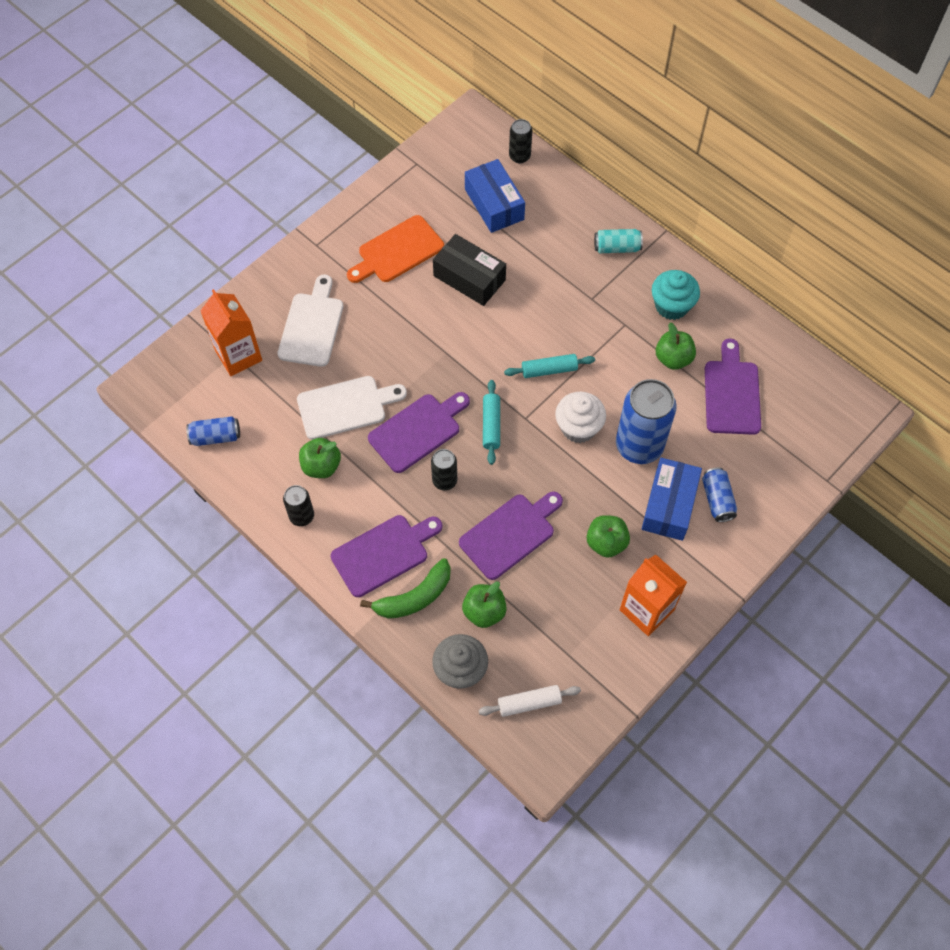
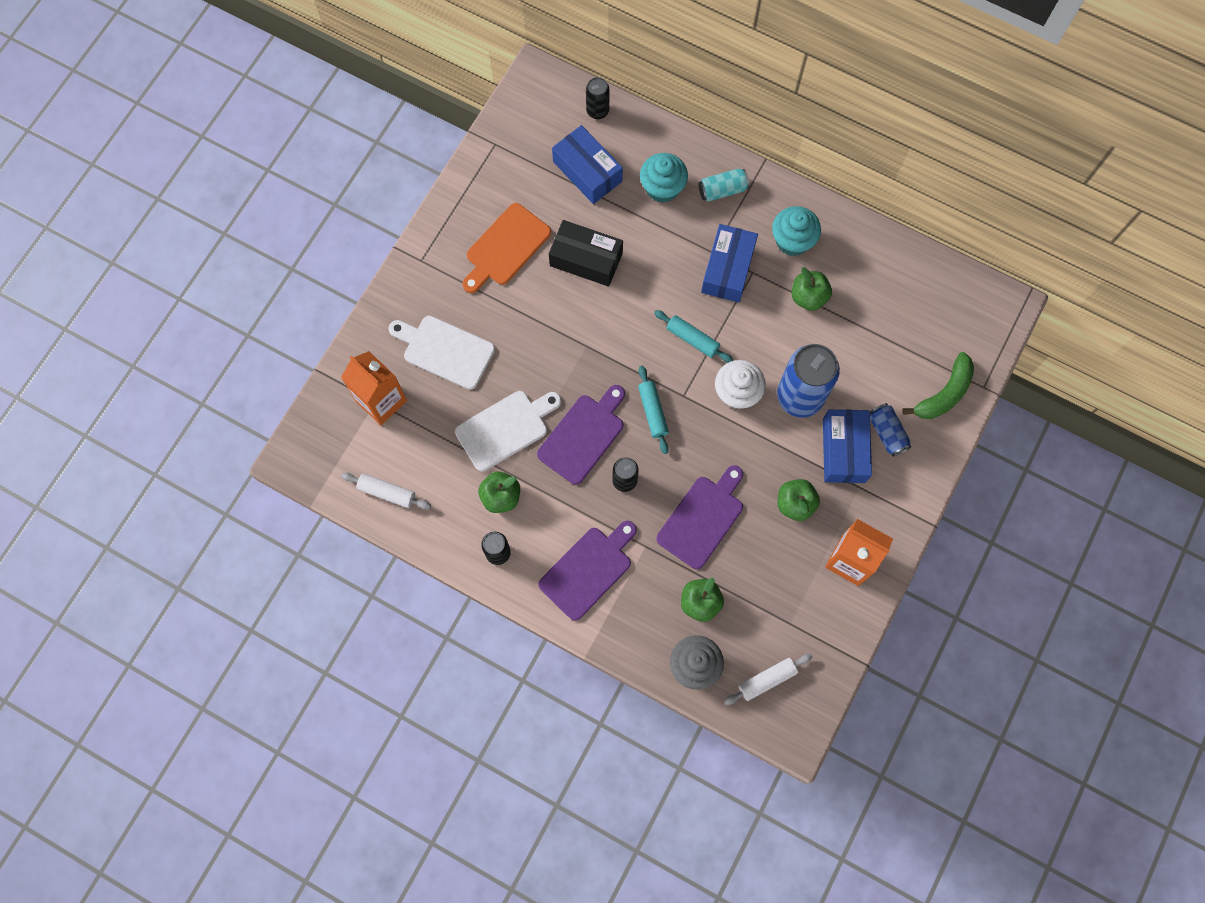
camera: 15 degrees left, 10 degrees up
(215, 436) = (387, 493): blue can -> white rolling pin
(312, 326) = (445, 350): white cutting board -> white cutting board turned 60 degrees counterclockwise
(414, 597) = (630, 605): green banana -> green banana (944, 393)
(549, 370) = (692, 339): turquoise rolling pin -> turquoise rolling pin turned 60 degrees clockwise
(560, 233) = (662, 188): none -> turquoise cupcake
(601, 316) = (727, 269): none -> blue box
(731, 393) = (873, 319): purple cutting board -> none

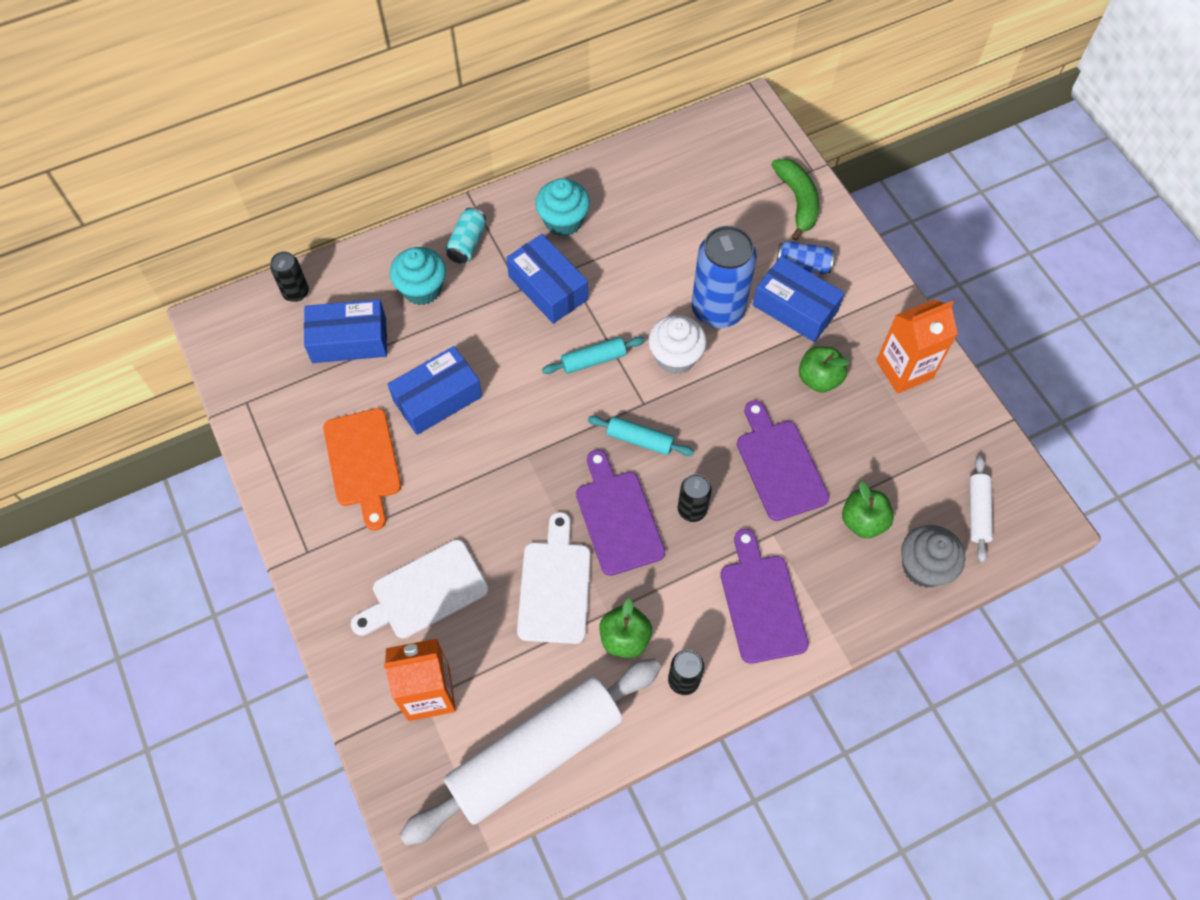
camera: 55 degrees left, 10 degrees down
(387, 493) = (536, 754): white rolling pin -> white rolling pin, size x2.39
(586, 259) = (437, 398): black box -> blue box
(808, 297) = (627, 243): green apple -> none

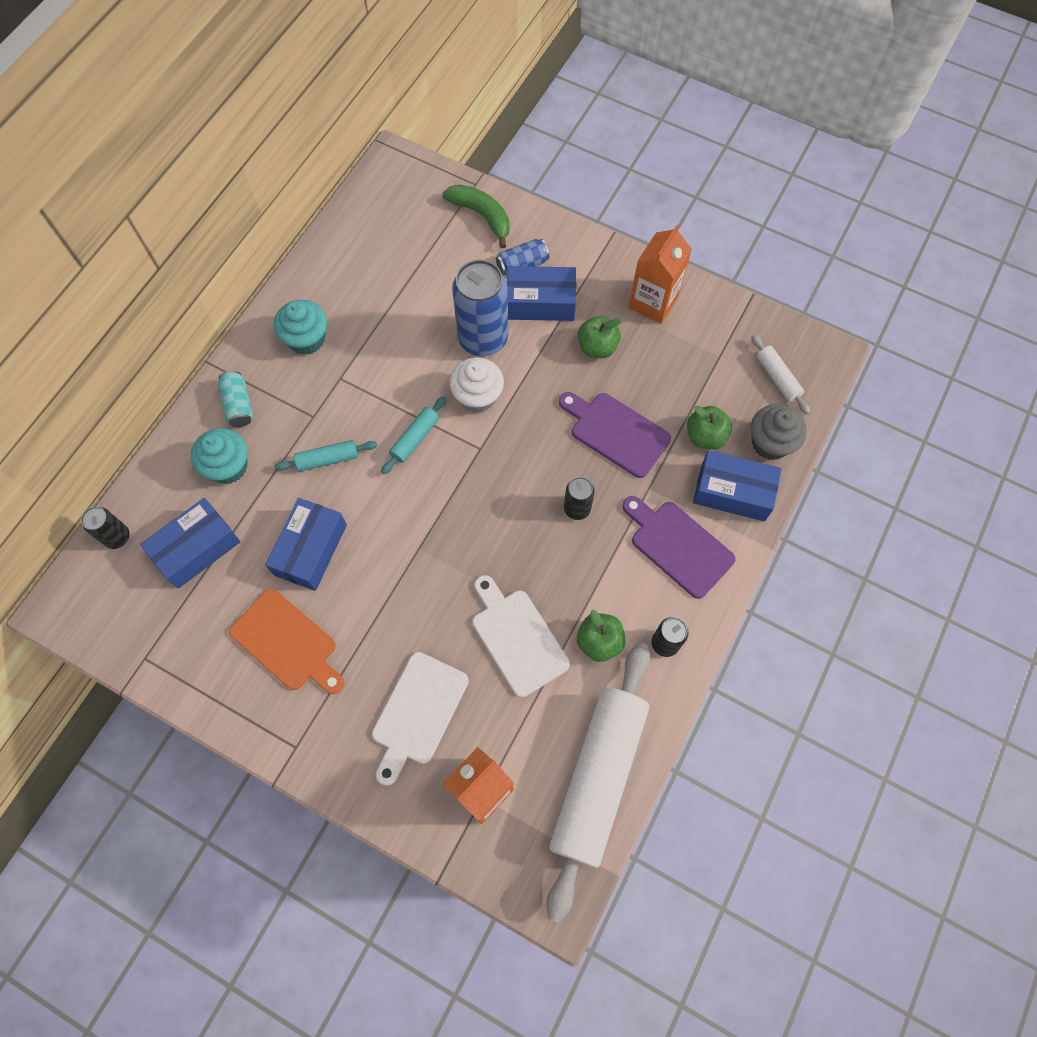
camera: 35 degrees left, 5 degrees up
(548, 288) = (335, 402): blue box -> blue box (732, 492)
(617, 517) = (526, 552): purple cutting board -> none
(640, 440) = (498, 479): turquoise rolling pin -> turquoise rolling pin (328, 459)

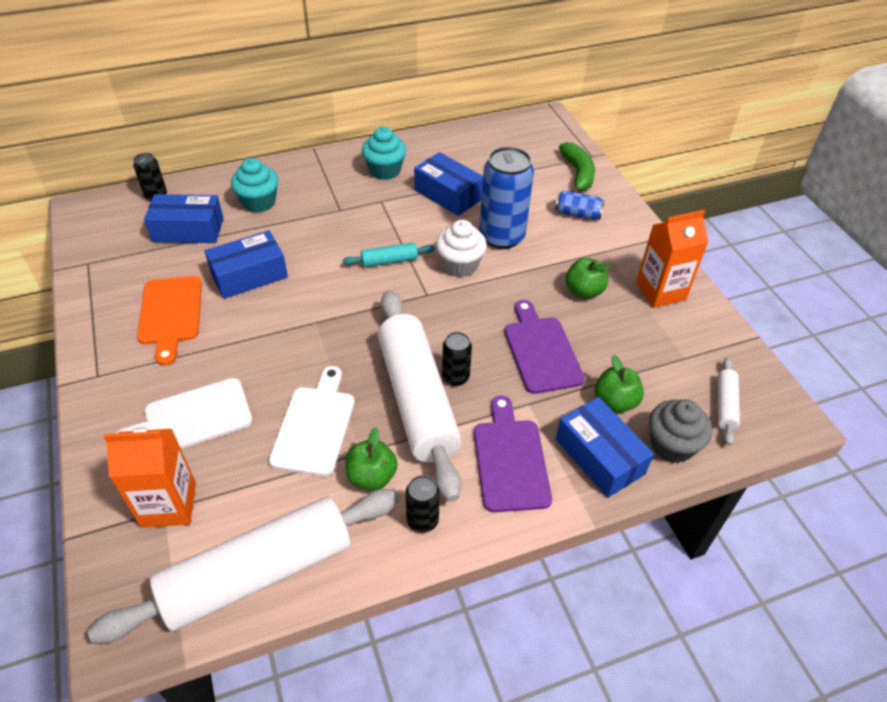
camera: 40 degrees right, 20 degrees down
(239, 405) = (304, 177): turquoise can -> none
(328, 459) = (320, 236): turquoise rolling pin -> none
(540, 302) = (568, 241): blue box -> blue box (448, 194)
(567, 552) = (416, 399): none -> white rolling pin

